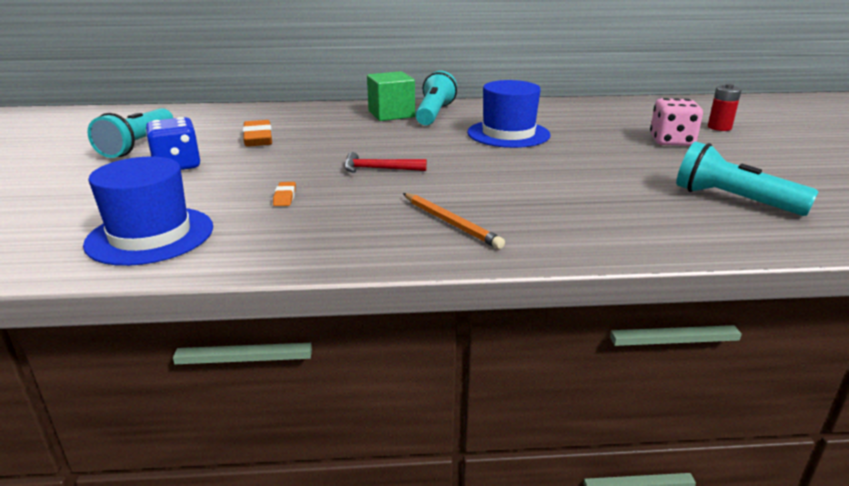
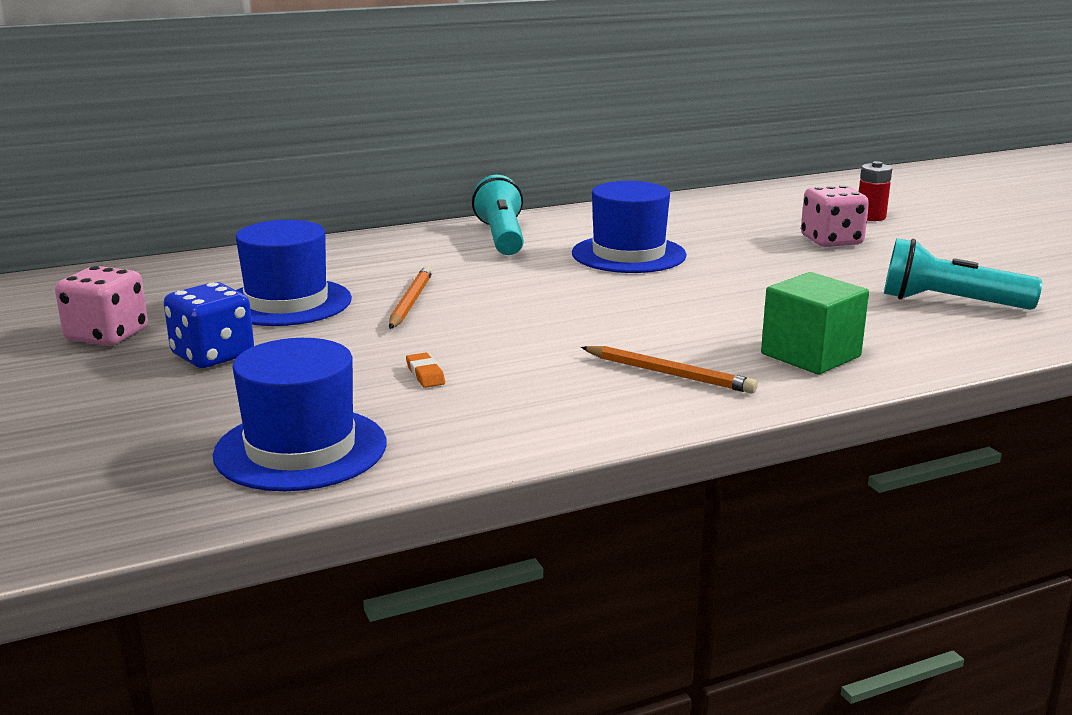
camera: 20 degrees left, 5 degrees down
(138, 145) = (107, 335): turquoise flashlight -> pink dice
(258, 138) = (287, 302): orange eraser -> blue hat
(331, 147) = (410, 302): none -> orange pencil
(379, 169) = (509, 322): red hammer -> none
(391, 114) = (442, 245): green cube -> green cube (810, 355)

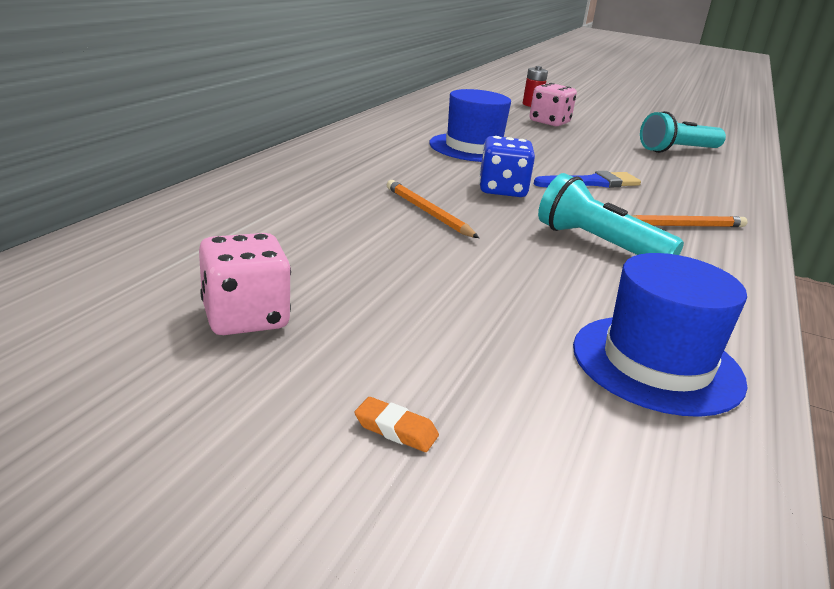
camera: 45 degrees left, 5 degrees up
(213, 356) = (395, 305): blue dice -> blue dice (502, 190)
(287, 302) = (337, 236): blue hat -> none
(425, 375) = (576, 269): orange eraser -> orange eraser (396, 429)
(501, 237) = (367, 148): turquoise flashlight -> turquoise flashlight (598, 244)
(679, 312) = (591, 183): none -> blue brush
(810, 355) = (705, 195): green cube -> none

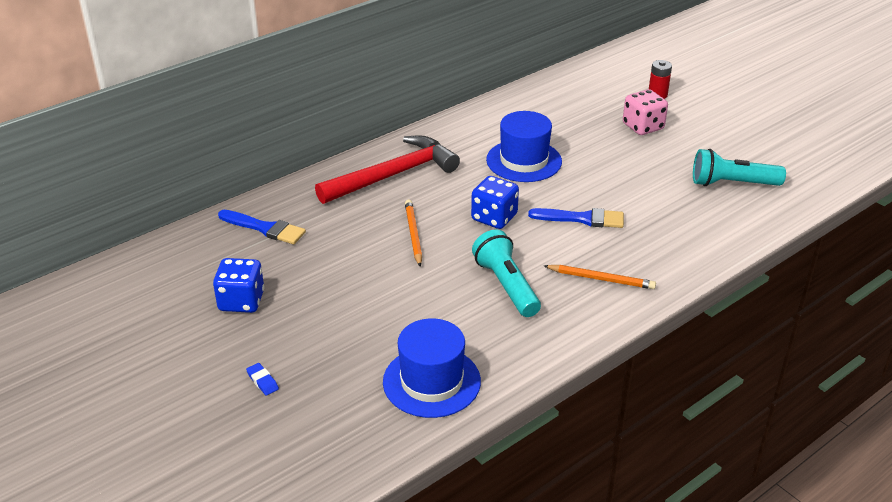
camera: 30 degrees right, 10 degrees up
(208, 228) = (265, 228): none -> blue brush
(245, 317) = (241, 301): pink dice -> blue dice
(341, 167) = (393, 175): none -> red hammer
(396, 429) = (262, 381): orange eraser -> blue eraser

